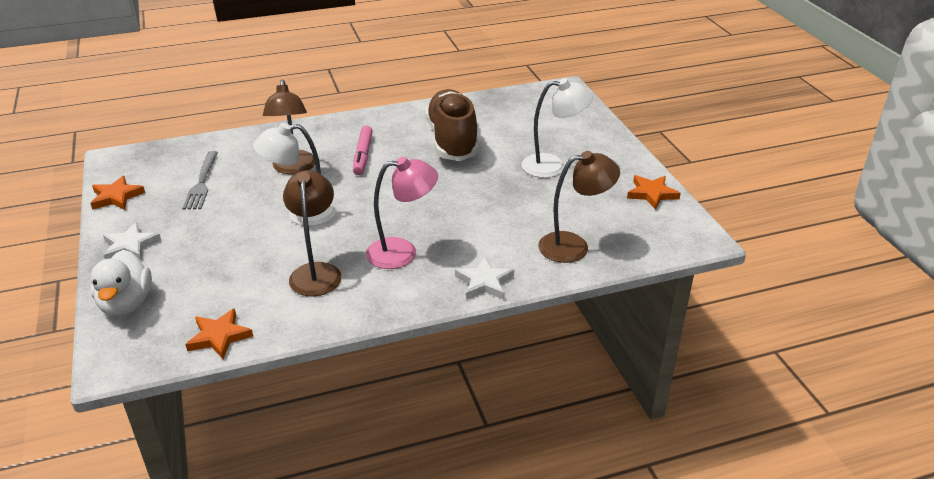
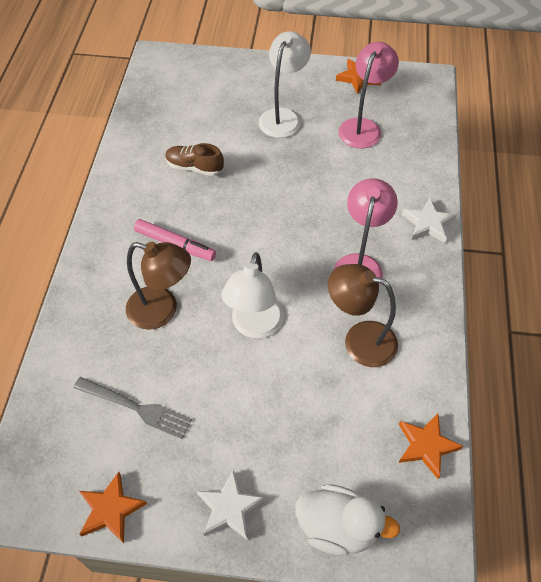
camera: 65 degrees left, 20 degrees up
(452, 140) = (194, 167): brown shoe -> brown shoe, size x0.50
(574, 246) = (405, 151): brown lamp -> none
(583, 213) = (363, 127): none -> pink lamp

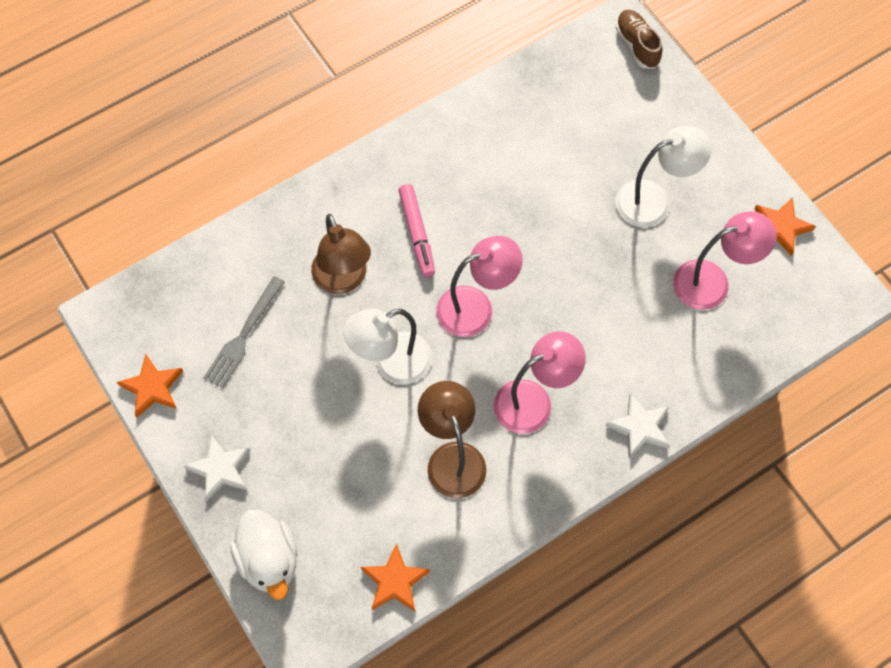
camera: 50 degrees right, 10 degrees up
(136, 408) = (243, 336): grey fork -> grey fork turned 45 degrees clockwise
(194, 167) = (516, 177): brown shoe -> brown shoe (637, 45)
(262, 249) = (476, 307): none -> pink lamp

